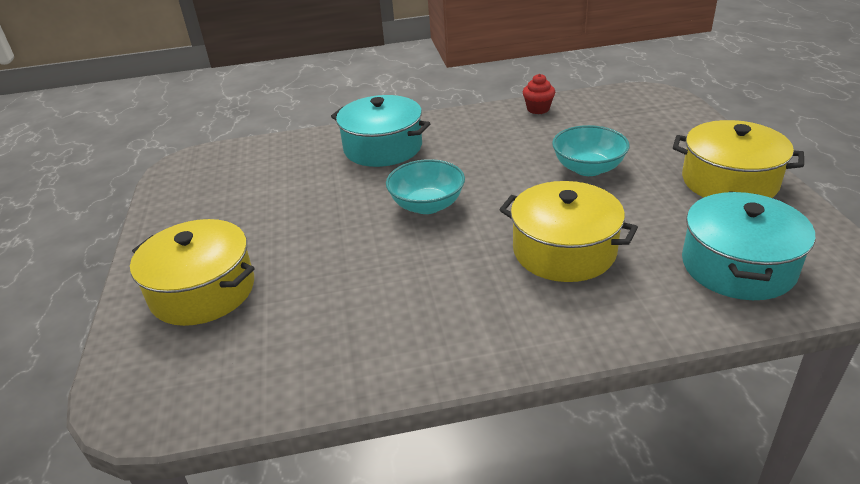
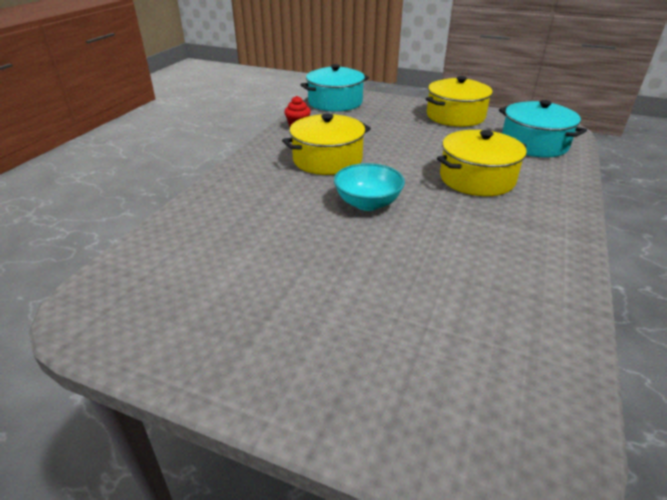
camera: 60 degrees left, 0 degrees up
(203, 291) = (371, 363): yellow pot -> yellow pot (327, 159)
(383, 148) = (254, 192): turquoise pot -> turquoise pot (335, 102)
(588, 168) = (394, 140): turquoise bowl -> none

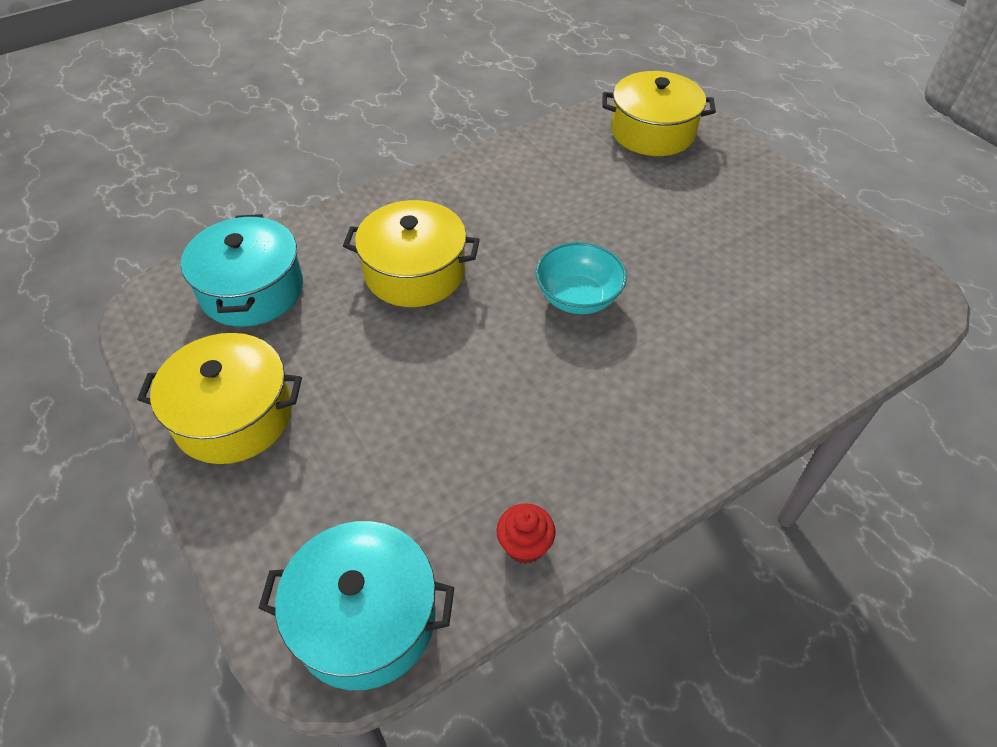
camera: 145 degrees left, 15 degrees up
(327, 159) = (556, 405): yellow pot -> yellow pot (652, 132)

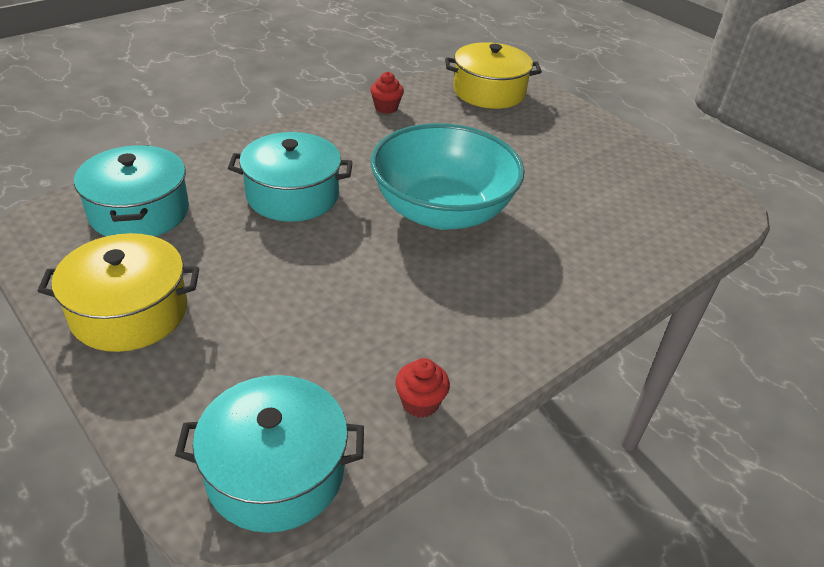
camera: 10 degrees left, 10 degrees down
(415, 272) = (292, 195): yellow pot -> turquoise pot
(530, 154) = (386, 108): none -> red cupcake
(578, 297) = (442, 211): turquoise bowl -> turquoise bowl, size x1.86

